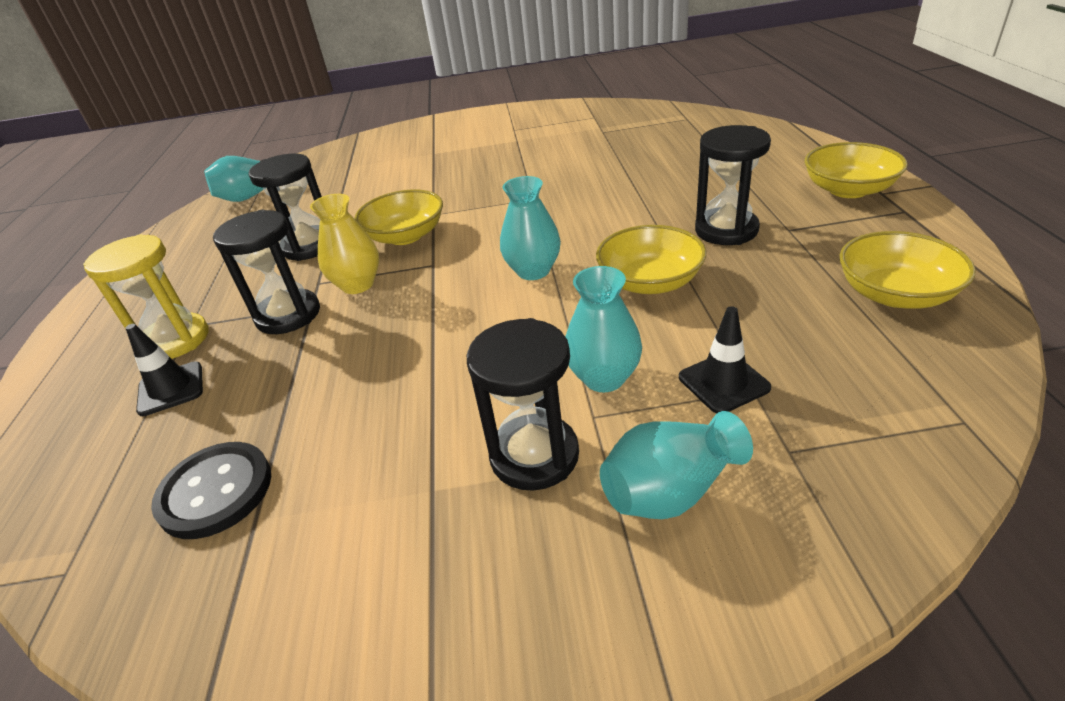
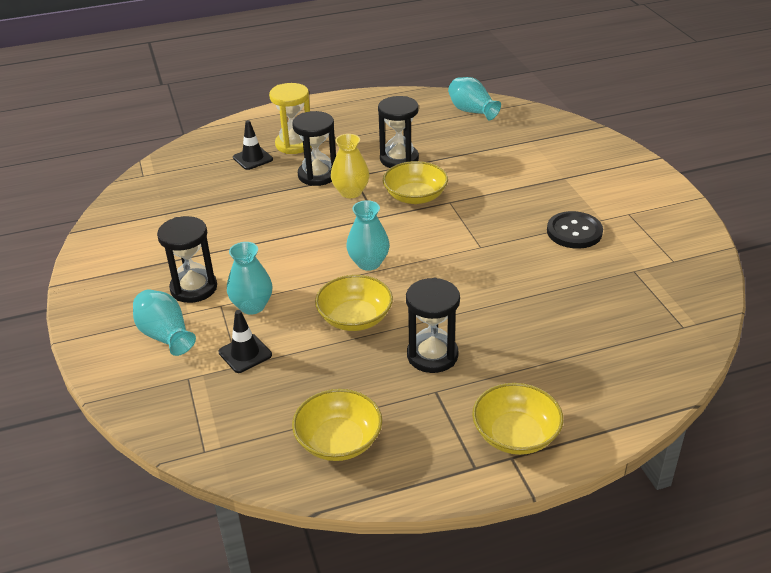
camera: 75 degrees right, 0 degrees up
(215, 491) = (181, 197): black button -> black button (574, 232)

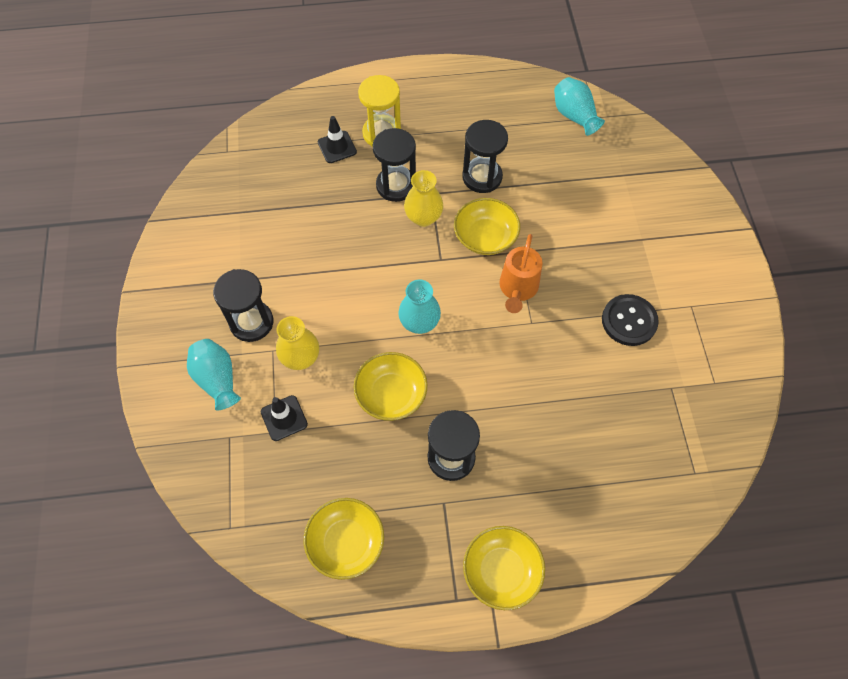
camera: 10 degrees right, 25 degrees up
(252, 306) = (301, 358): turquoise vase -> yellow vase
(458, 226) = (517, 289): none -> orange watering can

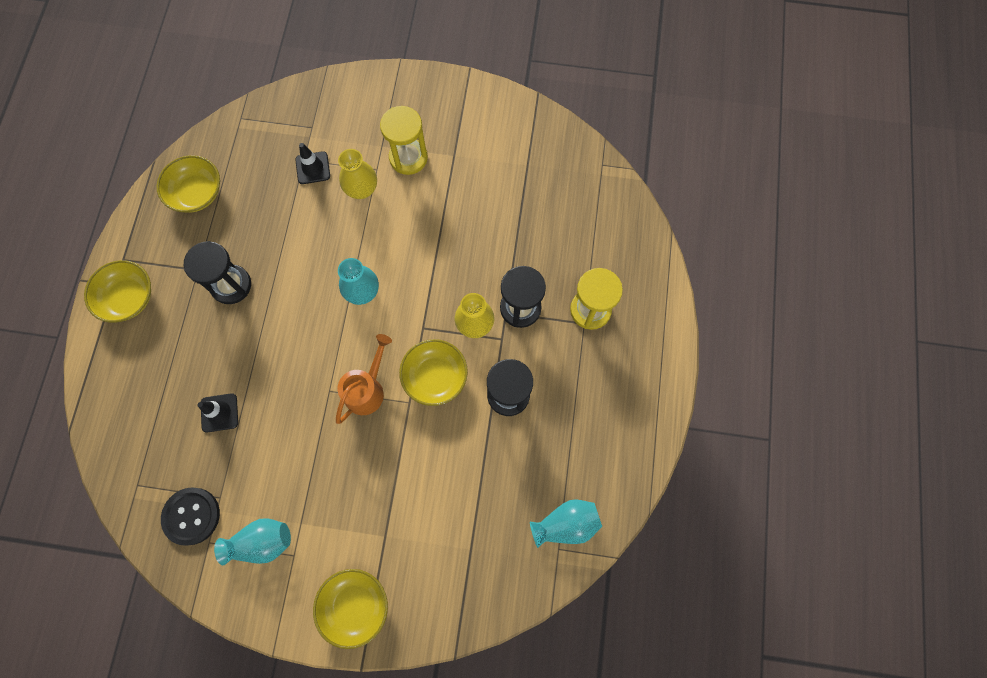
camera: 105 degrees right, 10 degrees up
(217, 379) = (364, 125): turquoise vase -> turquoise vase (262, 542)
(251, 322) = (408, 158): black hourglass -> yellow hourglass
(337, 147) = (583, 263): black traffic cone -> black traffic cone (219, 413)
(391, 394) = (303, 252): yellow bowl -> yellow bowl (355, 605)
(517, 289) = (368, 389): orange watering can -> orange watering can turned 90 degrees clockwise
(629, 321) = (299, 484): black button -> black button (191, 516)

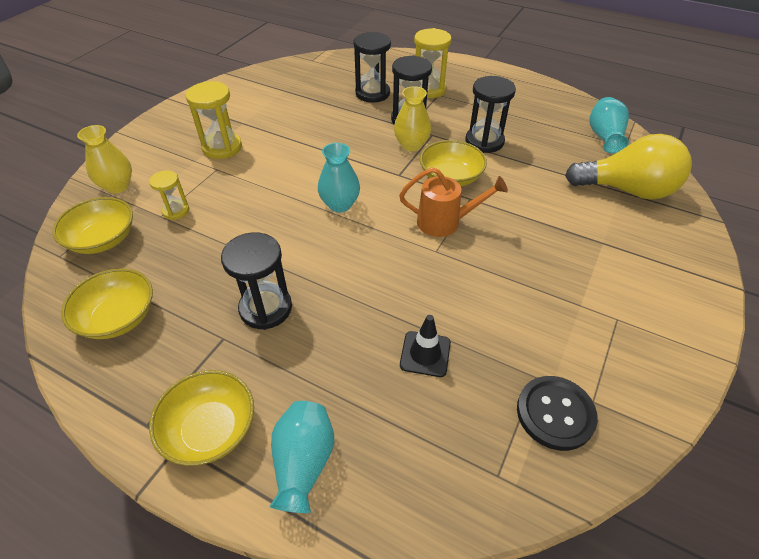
camera: 70 degrees left, 25 degrees down
(262, 542) = (598, 345): turquoise vase -> turquoise vase (304, 463)
(313, 168) = (176, 211): black traffic cone -> yellow hourglass
(355, 605) = (675, 279): yellow bowl -> yellow bowl (103, 239)
(362, 189) = (230, 182): yellow vase -> yellow vase (117, 186)
(368, 389) = (445, 222): orange watering can -> orange watering can turned 135 degrees clockwise
(474, 555) = (627, 190): none -> yellow light bulb
(557, 254) = (372, 93): none -> black hourglass

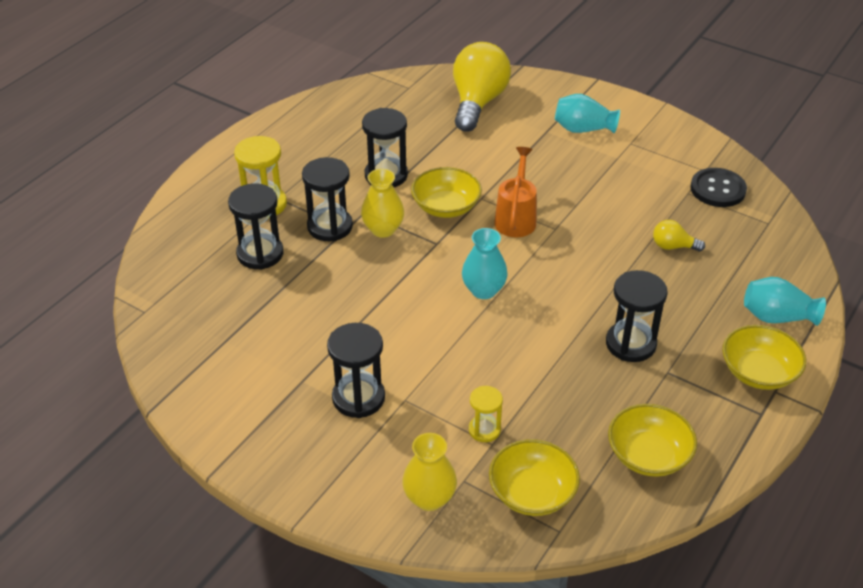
camera: 85 degrees left, 5 degrees down
(222, 147) = (358, 398): yellow hourglass -> black hourglass
(425, 354) = (673, 246): black traffic cone -> yellow light bulb
(604, 137) = (393, 96): turquoise vase -> turquoise vase (583, 129)

